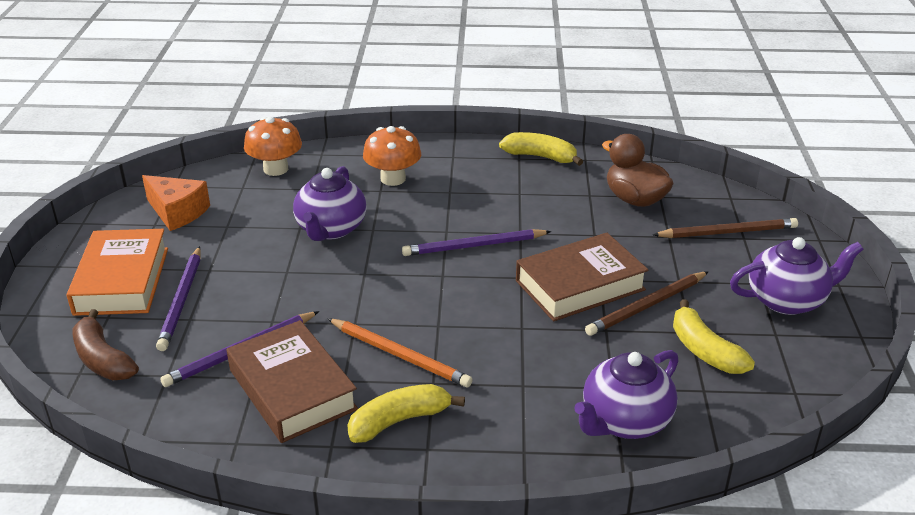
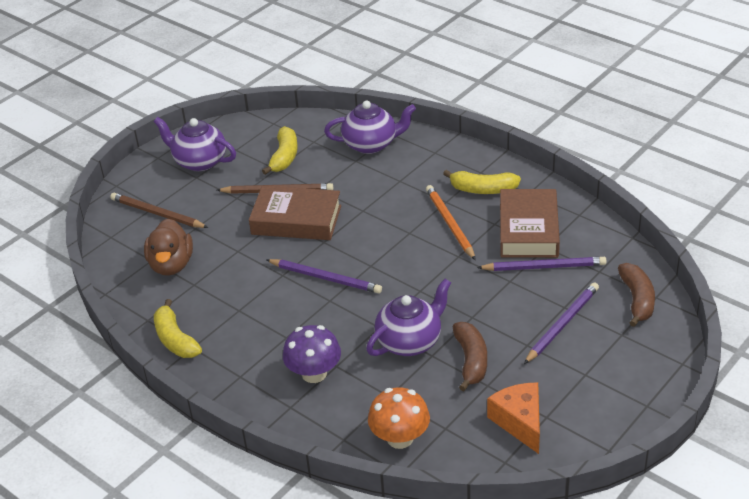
camera: 140 degrees left, 5 degrees up
(122, 280) = (598, 363): orange book -> none
(257, 236) = (471, 361): none -> brown banana
(393, 179) = (314, 373): orange mushroom -> purple mushroom

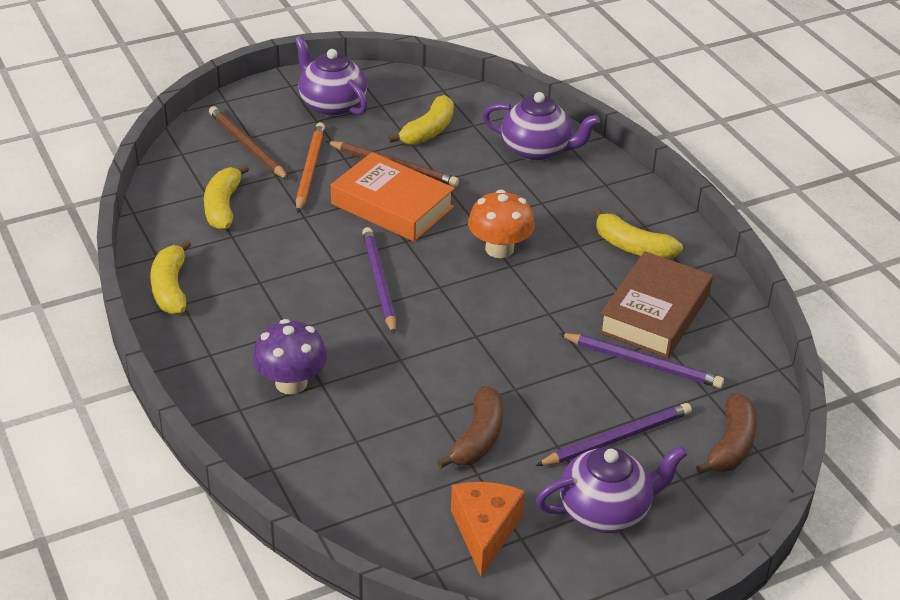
camera: 20 degrees right, 0 degrees up
(171, 265) = (223, 206): brown duck -> yellow banana
(296, 220) = (392, 205): brown book -> orange book
(325, 278) = (379, 282): purple pencil -> purple pencil turned 150 degrees counterclockwise
(400, 438) = (334, 493): orange mushroom -> orange mushroom (499, 249)
(410, 341) = (423, 389): purple teapot -> purple teapot (606, 511)
(449, 224) = (564, 272): orange pencil -> orange pencil (310, 169)

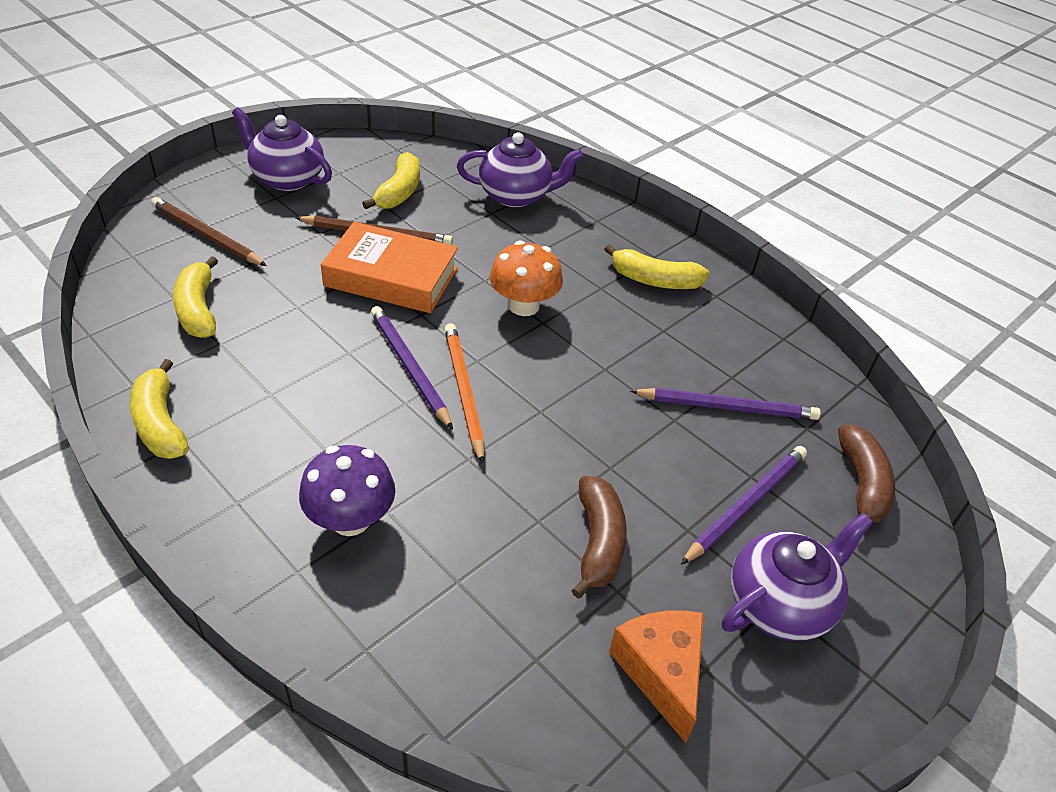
camera: 20 degrees left, 5 degrees up
(310, 169) = (286, 251): orange pencil -> orange pencil (463, 391)
(654, 313) = (710, 348): brown book -> none

